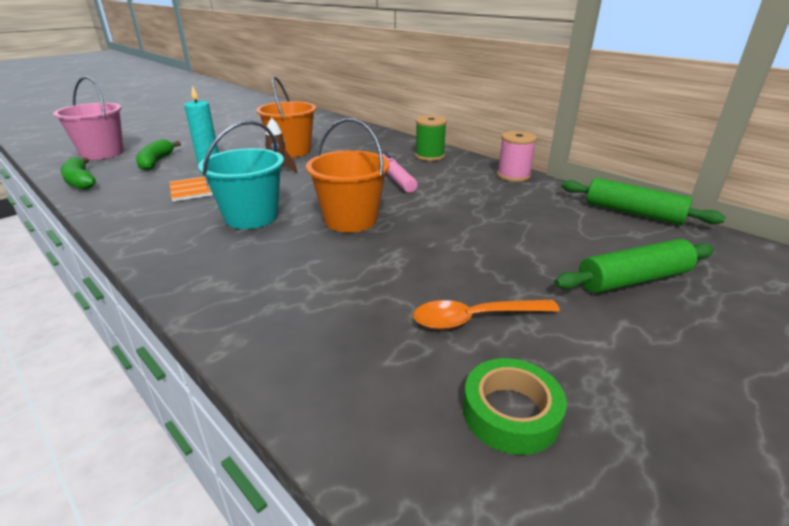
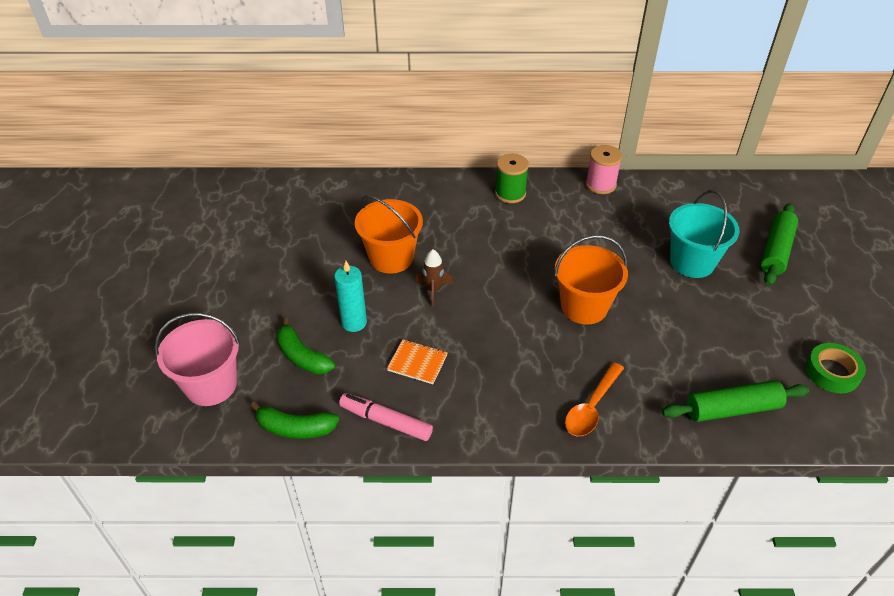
camera: 45 degrees left, 15 degrees up
(251, 217) = (520, 353): turquoise bucket -> turquoise bucket (692, 262)
(396, 179) = (536, 241): pink marker -> pink marker (386, 421)
(475, 319) = (756, 333): orange spoon -> orange spoon (592, 407)
(633, 213) = (711, 185): green rolling pin -> green rolling pin (732, 409)

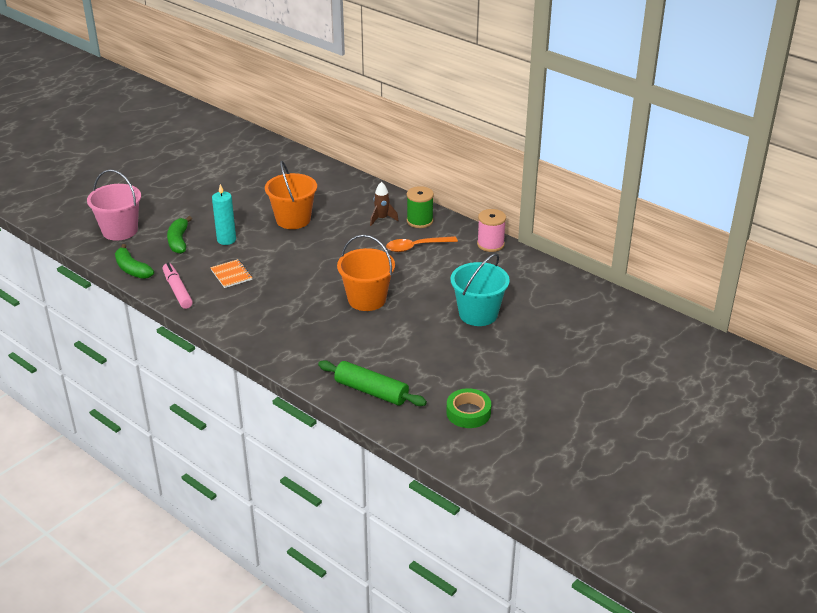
camera: 40 degrees right, 10 degrees down
(433, 290) = (292, 247): brown rocket -> brown rocket (382, 219)
(592, 407) = (292, 344): orange spoon -> orange spoon (416, 247)
(776, 250) = (551, 338): green rolling pin -> none

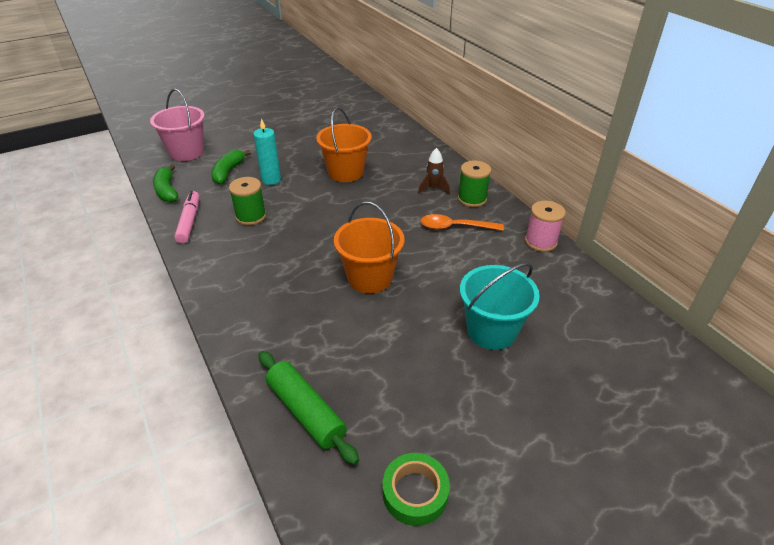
camera: 20 degrees right, 5 degrees up
(231, 275) = (251, 216): orange notebook -> green spool

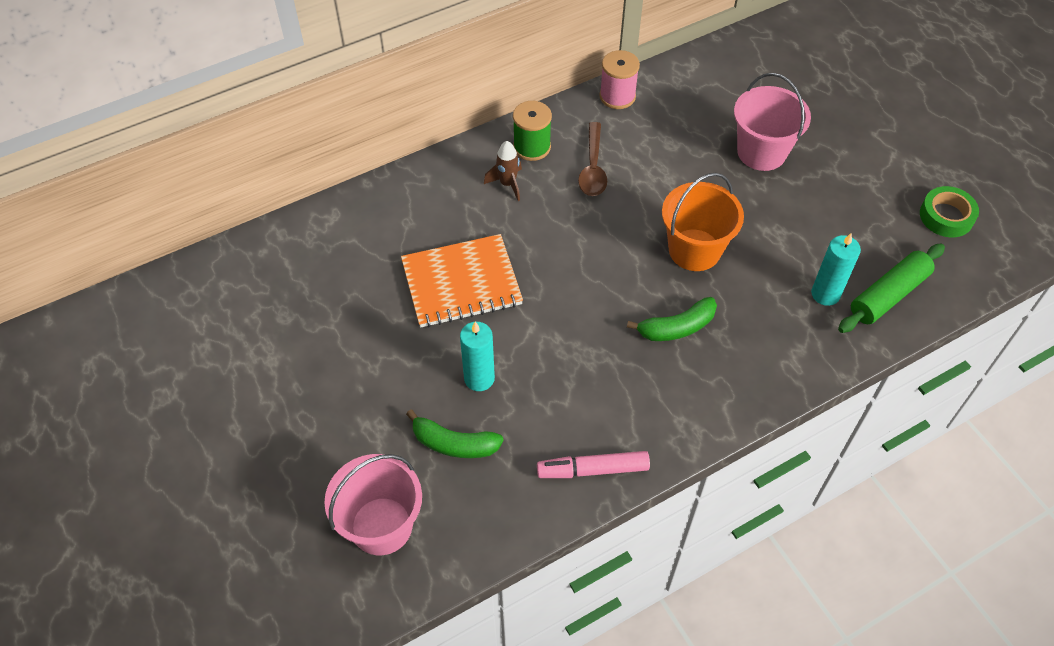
camera: 90 degrees left, 15 degrees up
(167, 190) = (508, 524): green banana -> green banana (676, 327)
(251, 216) = (577, 391): green spool -> none
(314, 360) = (825, 294): none -> turquoise candle
(346, 172) = (461, 283): orange bucket -> orange notebook
(455, 227) = (593, 167): orange spoon -> brown spoon
(491, 330) = (761, 152): turquoise bucket -> pink bucket

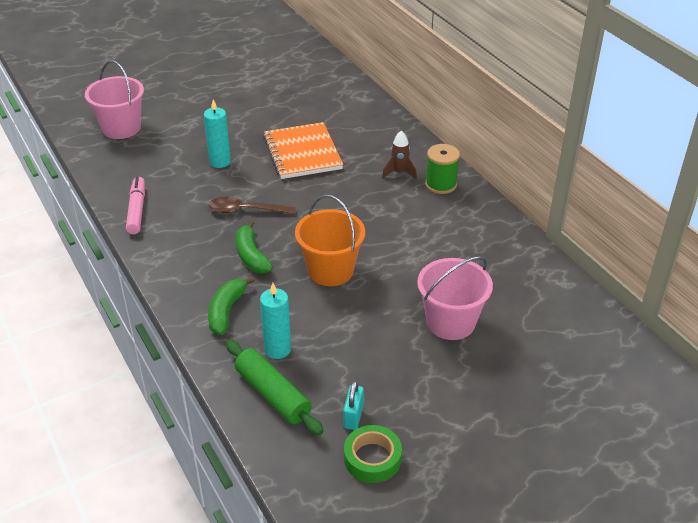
camera: 90 degrees right, 15 degrees down
(454, 443) = (171, 153): green banana -> green banana (227, 311)
(593, 167) = (421, 216): brown spoon -> brown spoon (246, 210)
(617, 96) = (509, 232): pink spool -> none
(901, 230) = (353, 416): none -> turquoise padlock

